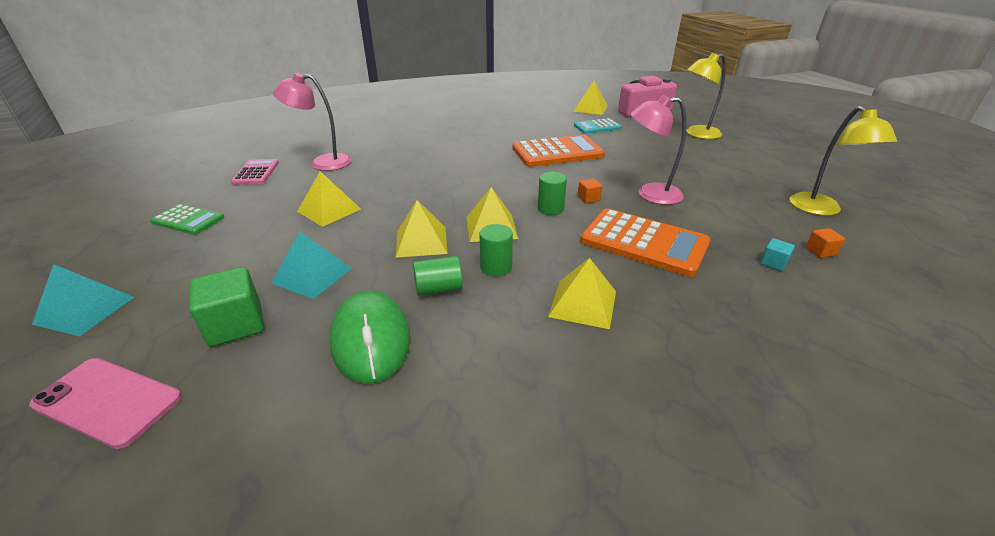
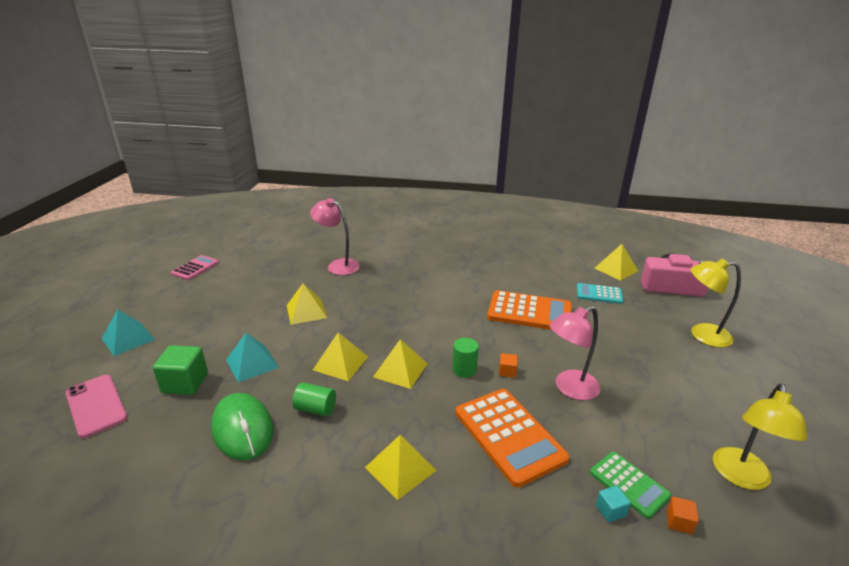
camera: 30 degrees right, 5 degrees down
(188, 220) = (222, 290): green calculator -> green calculator (629, 484)
(256, 172) = (289, 261): pink calculator -> pink calculator (195, 268)
(371, 339) = (242, 429): green mouse -> green mouse turned 45 degrees counterclockwise
(496, 267) = (370, 407): green cylinder -> none
(650, 194) = (569, 388): pink lamp -> pink lamp turned 60 degrees counterclockwise

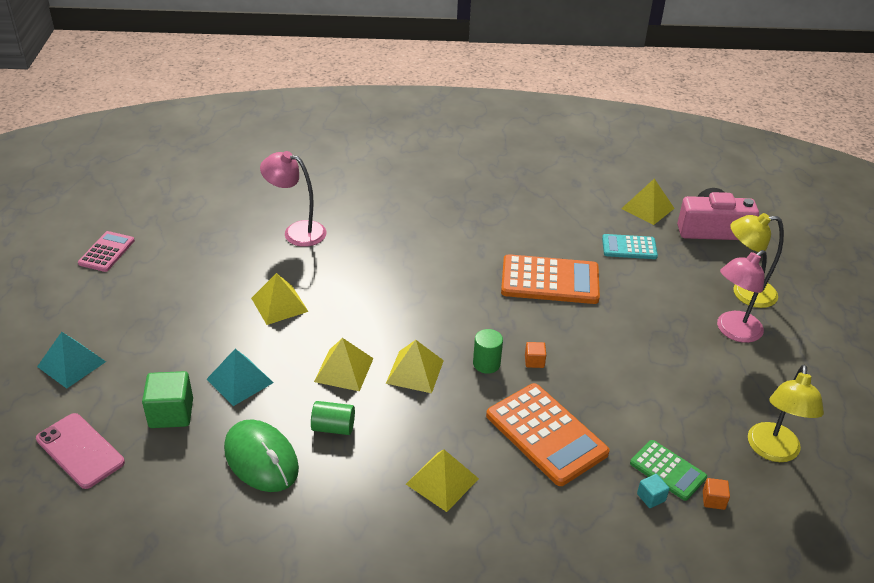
camera: 10 degrees left, 10 degrees up
(569, 388) = (603, 374): pink lamp -> pink lamp (733, 331)

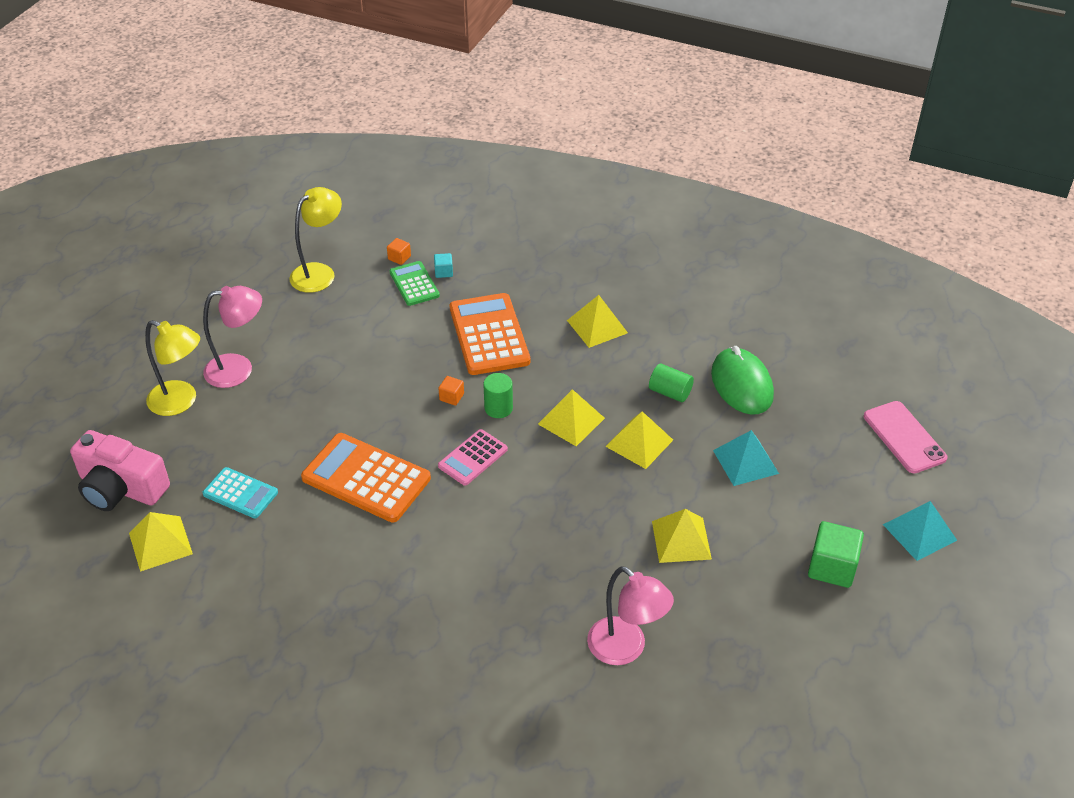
camera: 155 degrees left, 5 degrees up
(107, 252) = (885, 692): pink calculator -> pink calculator (472, 458)
(171, 413) = (817, 448): green cube -> green cube (832, 567)

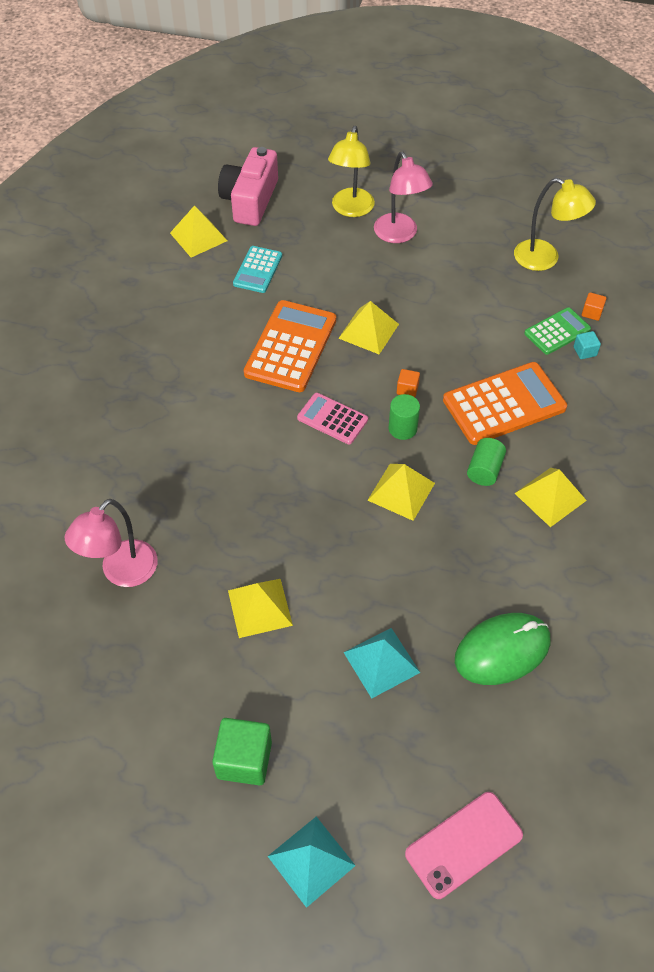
camera: 80 degrees right, 10 degrees up
(639, 443) = (385, 556): yellow pyramid -> yellow pyramid (368, 331)
(670, 392) = (468, 577): green cylinder -> green cylinder (484, 470)

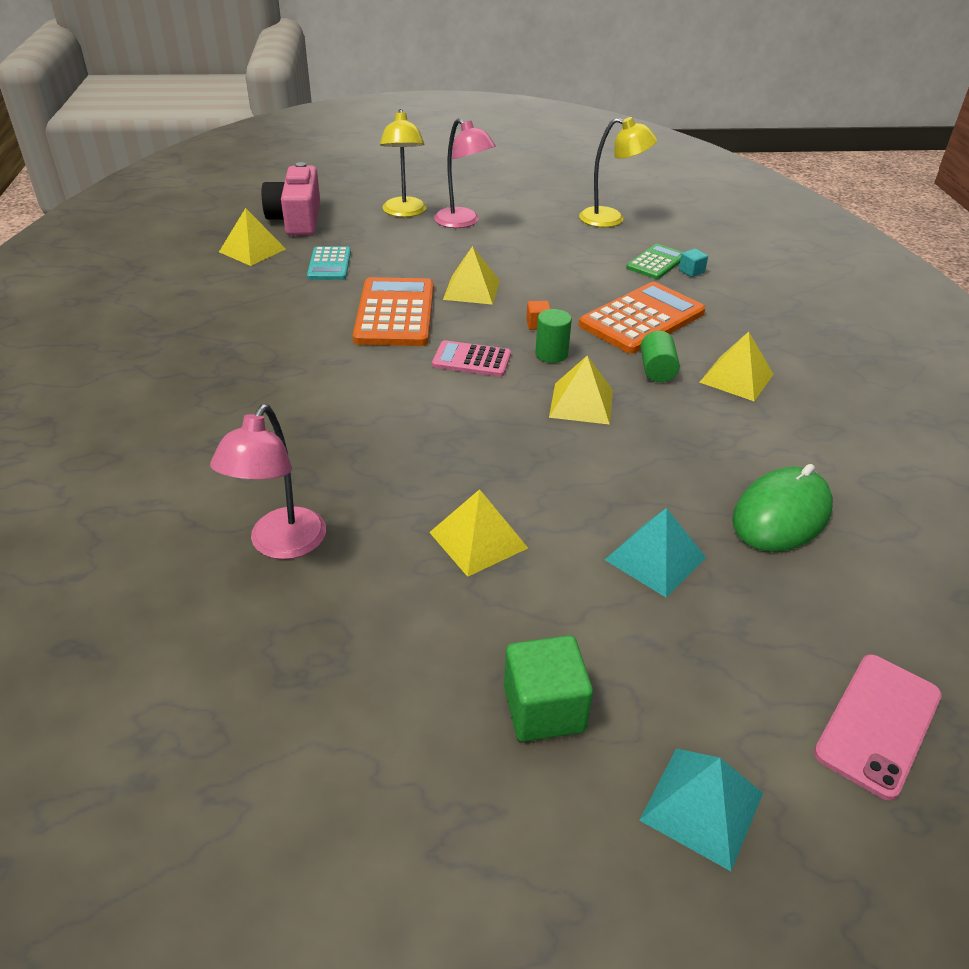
camera: 20 degrees left, 15 degrees down
(592, 313) = (678, 246): orange cube -> none

